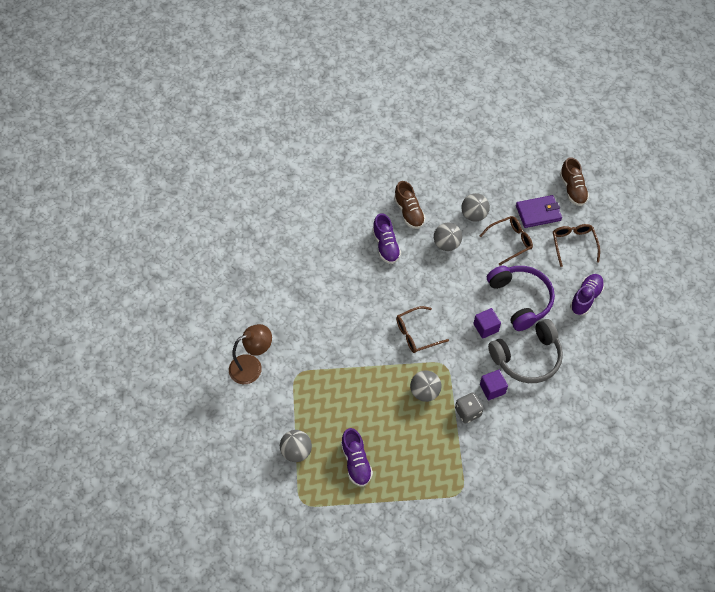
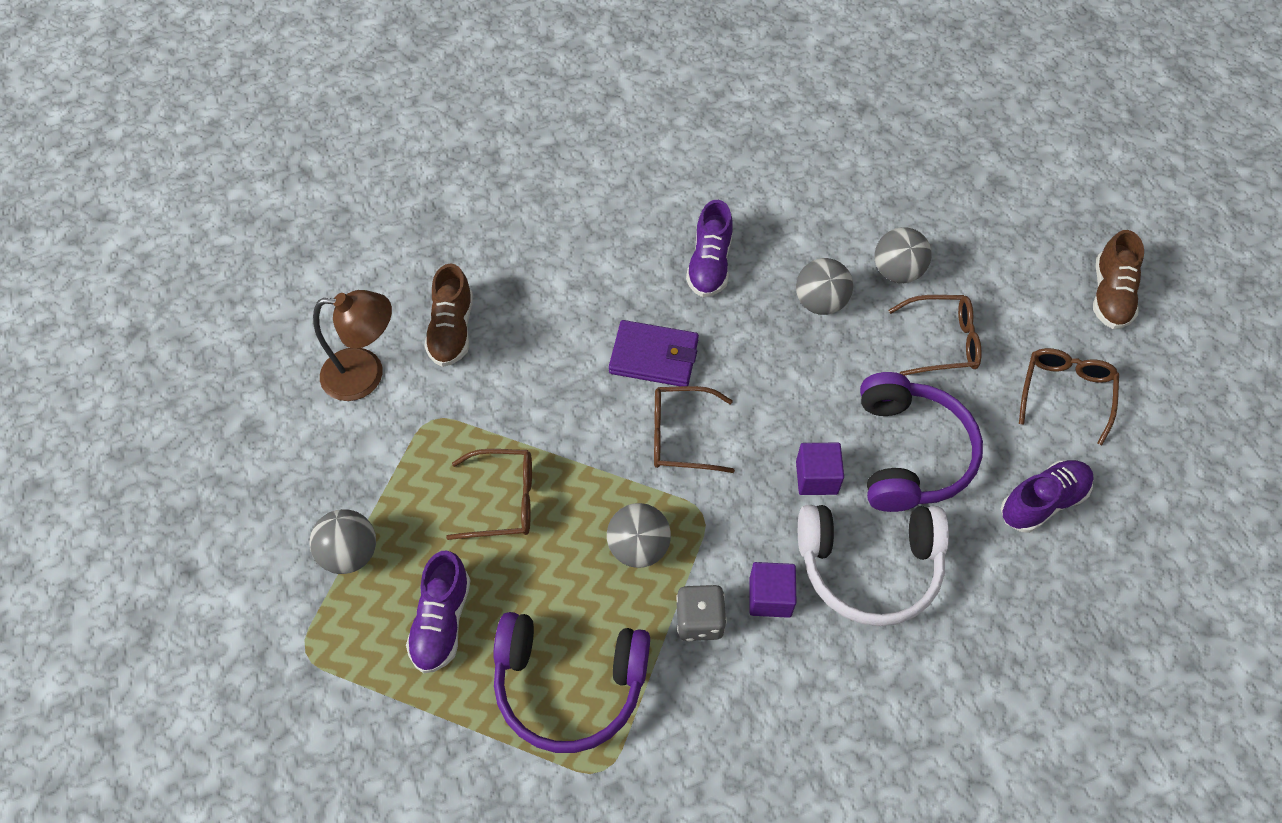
camera: 25 degrees right, 0 degrees up
(353, 397) = (504, 500): none -> brown glasses
(409, 212) = (781, 225): brown shoe -> brown shoe (452, 330)
(427, 464) = (569, 685): none -> purple headphones
(527, 358) = (869, 567): grey headphones -> white headphones
(538, 213) = (1022, 312): purple wallet -> purple wallet (654, 357)

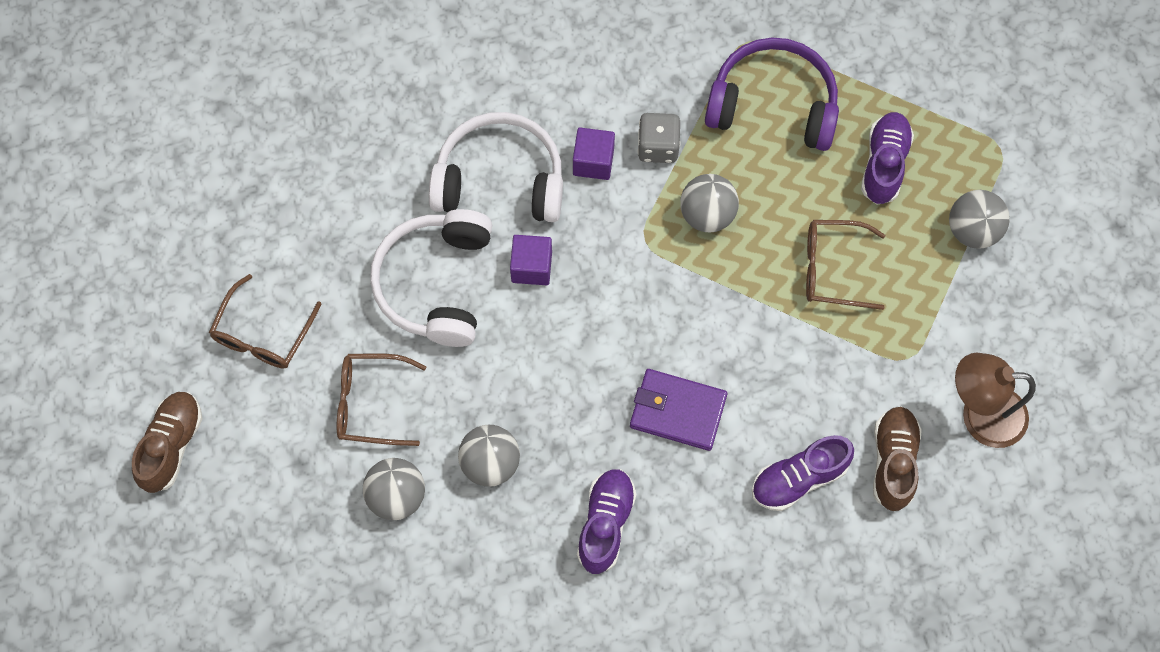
camera: 175 degrees left, 10 degrees up
(680, 436) = (658, 320): brown glasses -> none
(910, 453) = (435, 283): purple headphones -> white headphones
(1042, 502) = (324, 226): purple shoe -> purple shoe (798, 478)

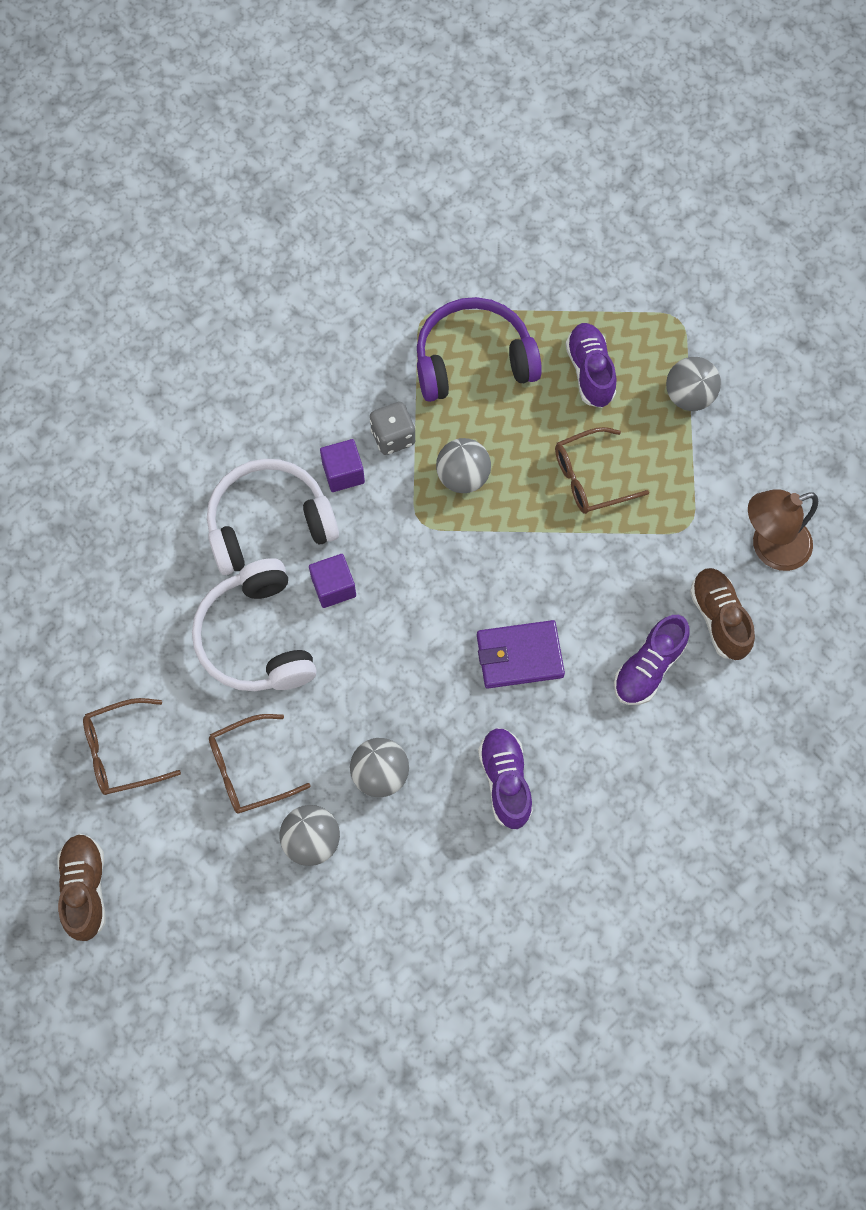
camera: 25 degrees left, 0 degrees up
(262, 335) = (121, 752): brown glasses -> brown glasses turned 75 degrees clockwise

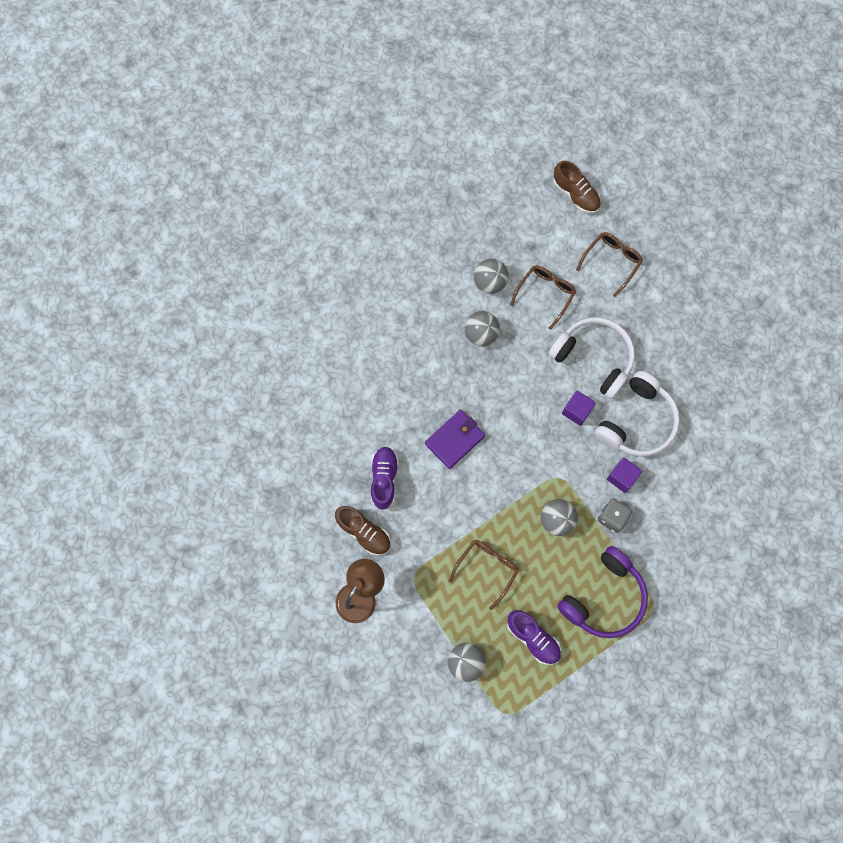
camera: 145 degrees right, 5 degrees up
(505, 781) = (417, 371): purple shoe -> none

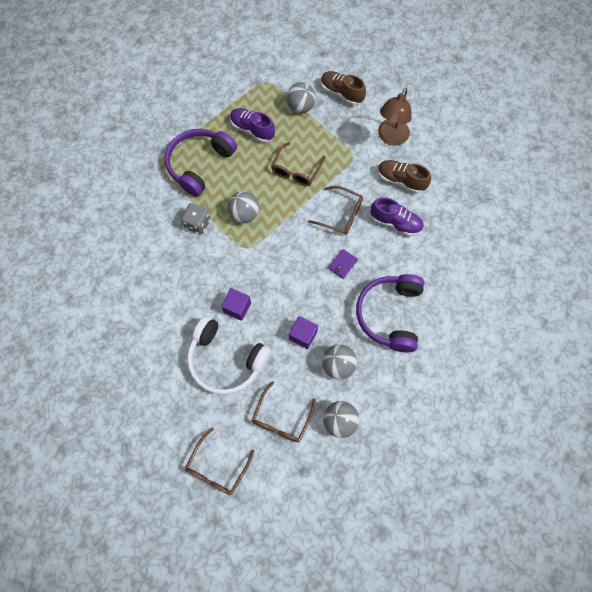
camera: 170 degrees right, 5 degrees down
(384, 479) = (395, 223): purple shoe -> purple shoe turned 60 degrees counterclockwise
(416, 376) = (389, 314): none -> purple headphones
(444, 500) = (341, 215): none -> brown glasses
(455, 440) = (342, 264): purple wallet -> purple wallet, size x0.57
(575, 194) = (264, 545): brown shoe -> brown shoe (341, 93)
(622, 477) = (191, 257): purple cube -> purple cube (303, 335)
(637, 422) = (180, 307): white headphones -> none

